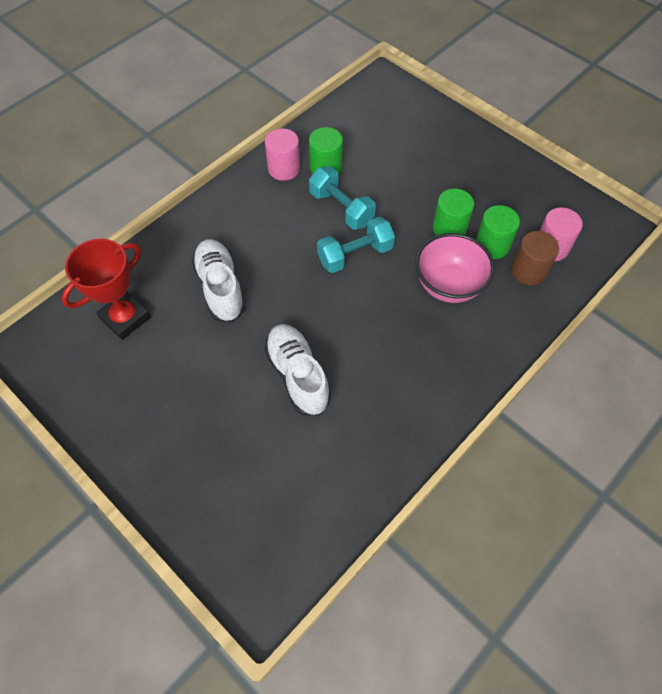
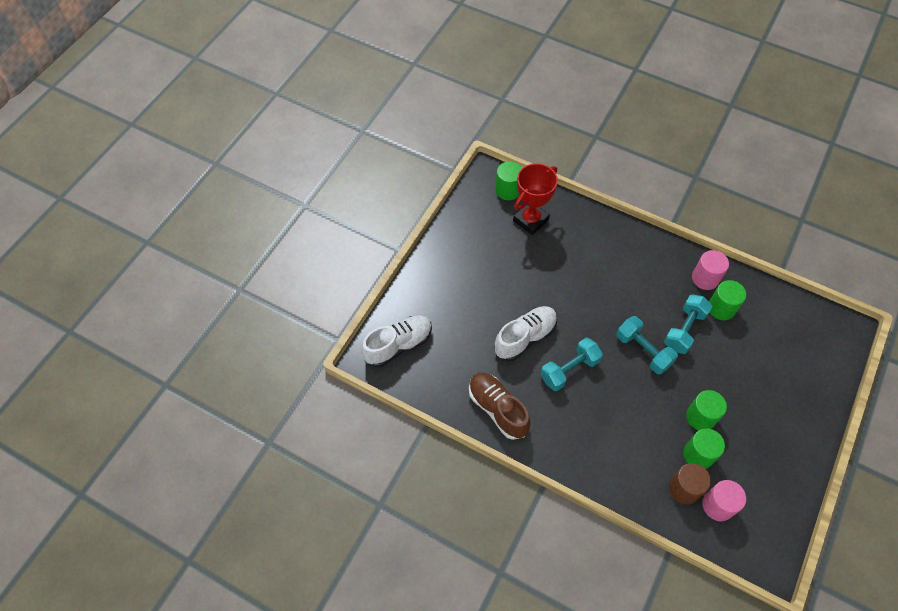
camera: 75 degrees right, 0 degrees up
(63, 331) = (508, 190): none -> green cylinder
(125, 318) = (530, 220): red trophy -> red trophy turned 75 degrees counterclockwise
(220, 288) = (576, 268): white shoe -> white shoe (398, 345)
(358, 338) = (569, 370): none -> turquoise dumbbell
(390, 437) = (497, 409): none -> brown shoe
(449, 285) = (643, 426): pink bowl -> none

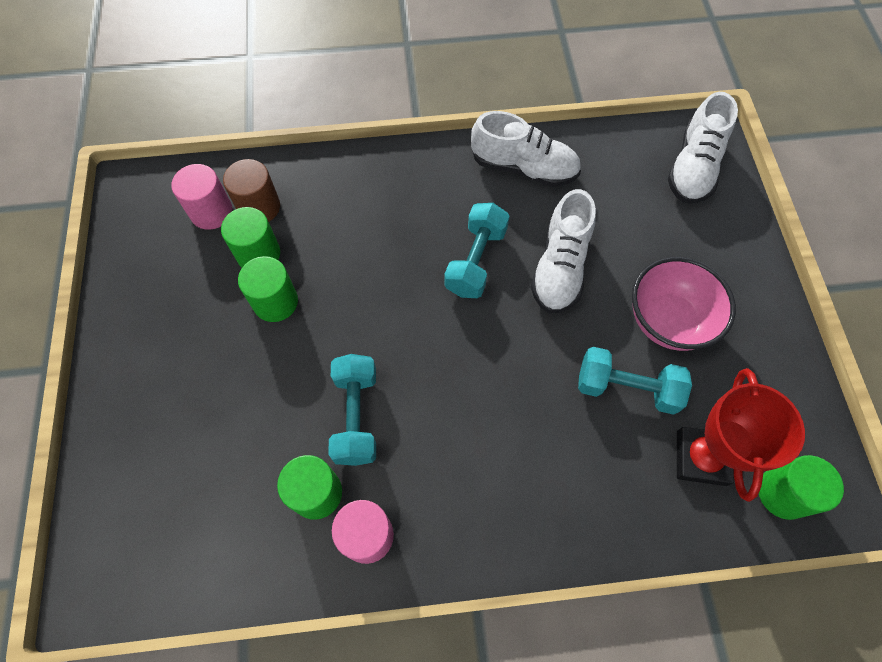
camera: 145 degrees right, 5 degrees up
(492, 279) = (667, 321): none -> pink bowl
(497, 409) = (523, 167): brown shoe -> white shoe
(643, 351) = (397, 346): turquoise dumbbell -> turquoise dumbbell (626, 388)

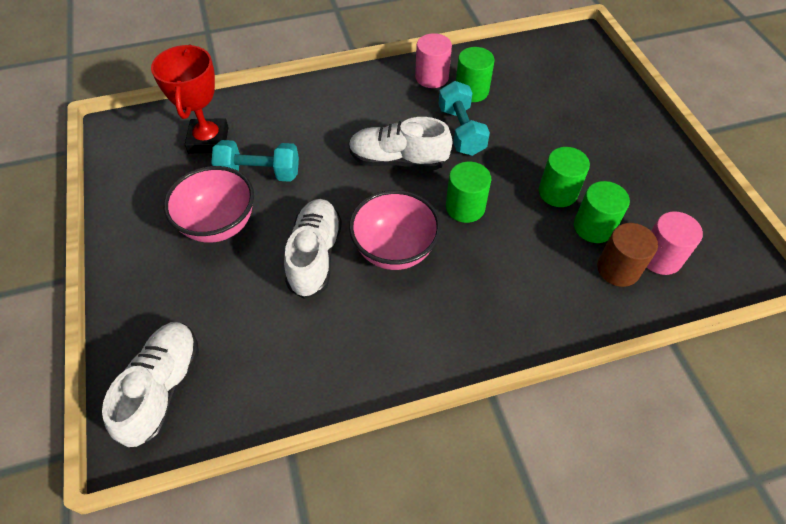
camera: 170 degrees right, 10 degrees down
(475, 261) = (394, 250): turquoise dumbbell -> pink bowl
(523, 167) = (359, 356): white shoe -> white shoe (398, 160)
(783, 493) = (154, 129): green cylinder -> green cylinder (465, 207)

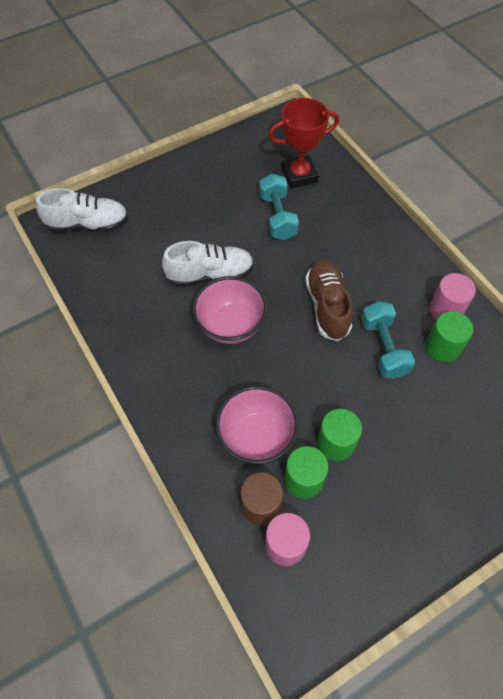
camera: 75 degrees right, 5 degrees up
(219, 225) = (221, 209): pink bowl -> pink bowl (256, 437)
(398, 160) = (327, 306): white shoe -> brown shoe
(461, 131) = (383, 348): turquoise dumbbell -> turquoise dumbbell turned 75 degrees counterclockwise
(465, 207) = (291, 368): green cylinder -> none

